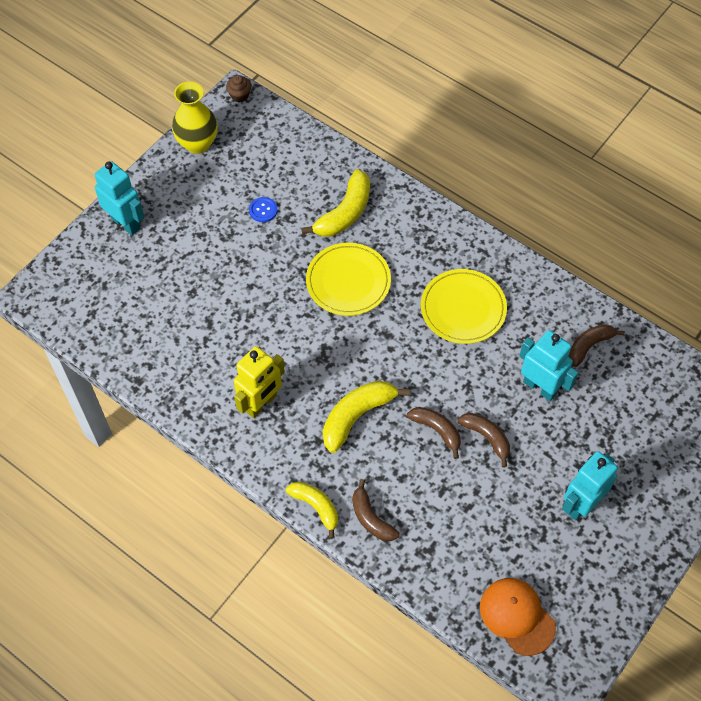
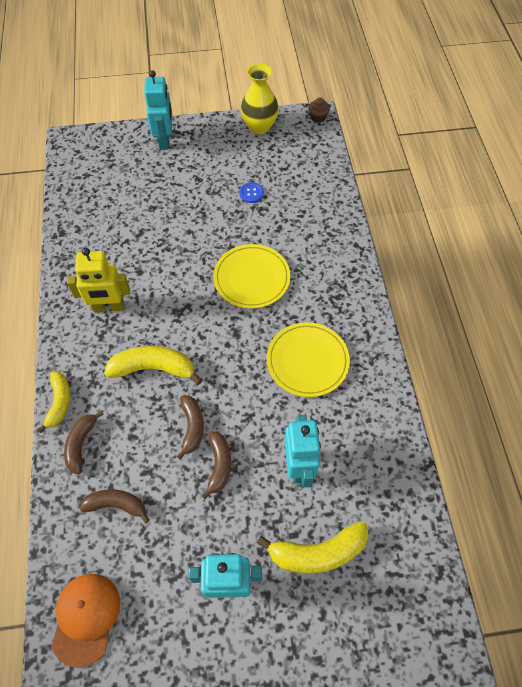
camera: 45 degrees right, 0 degrees up
(345, 213) = (300, 234): yellow banana -> yellow banana (318, 552)
(589, 346) = (371, 470): brown banana -> brown banana (116, 505)

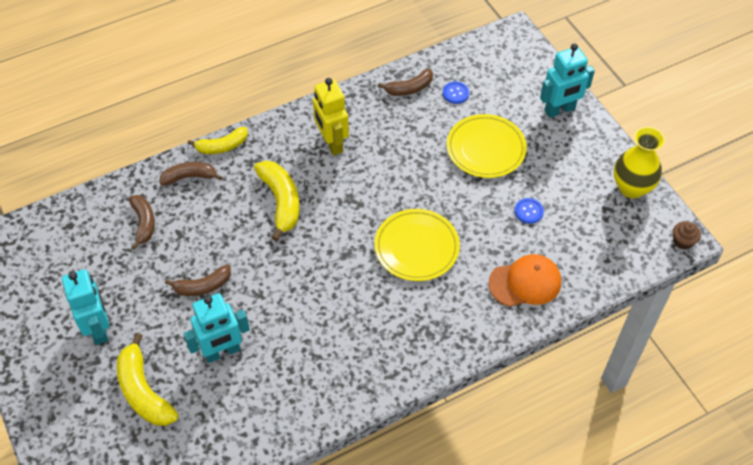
camera: 70 degrees right, 5 degrees down
(86, 618) = (48, 238): orange cap -> orange cap (525, 282)
(107, 199) = (455, 93): none -> blue button
(192, 427) = (233, 252): brown banana -> brown banana (409, 88)
(307, 361) = (338, 327): yellow plate -> yellow plate (486, 148)

